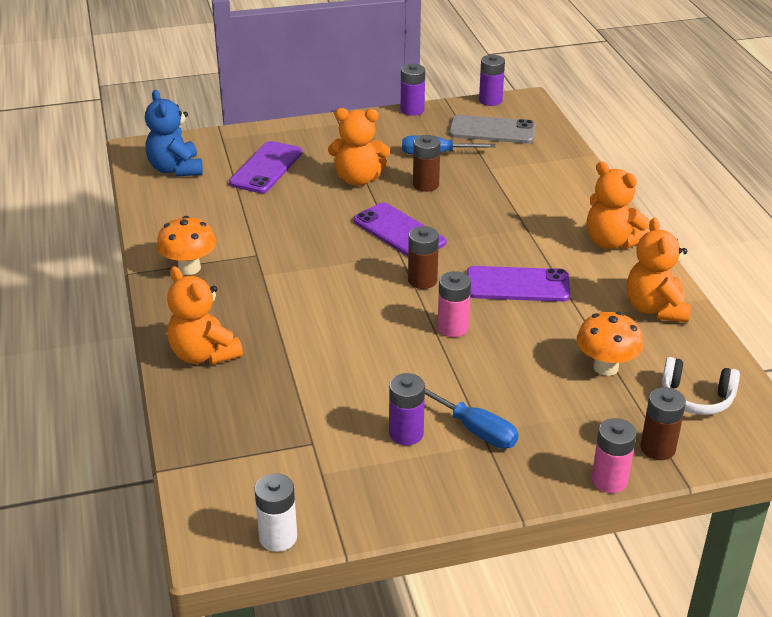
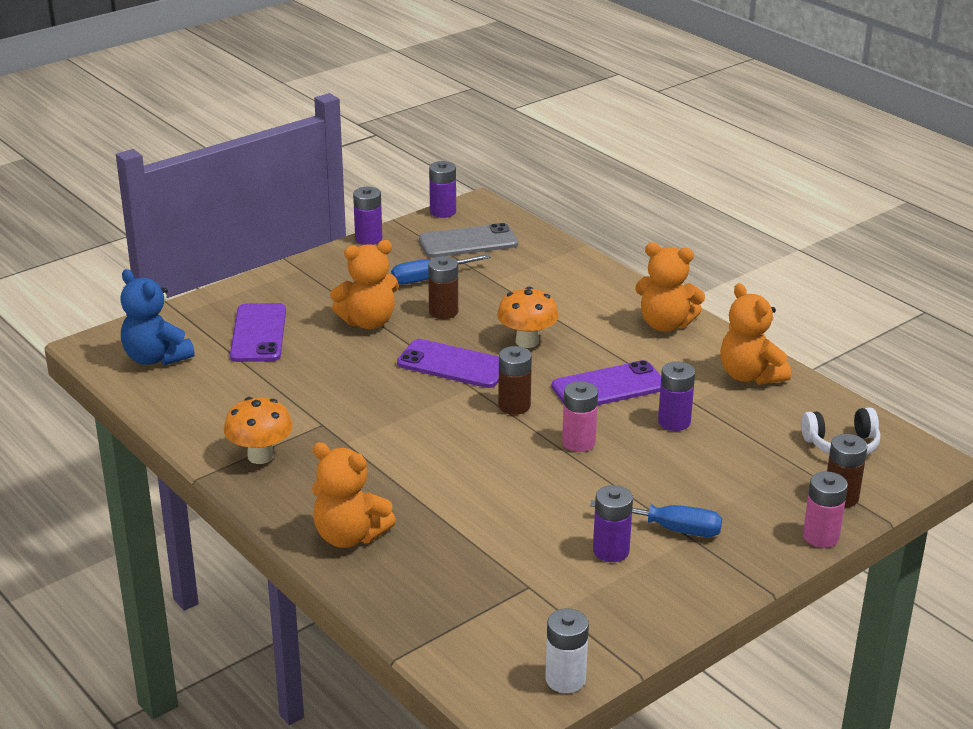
camera: 25 degrees left, 5 degrees down
(552, 332) = (674, 422): none -> purple battery
(605, 367) = (745, 440): orange mushroom -> orange mushroom (527, 341)

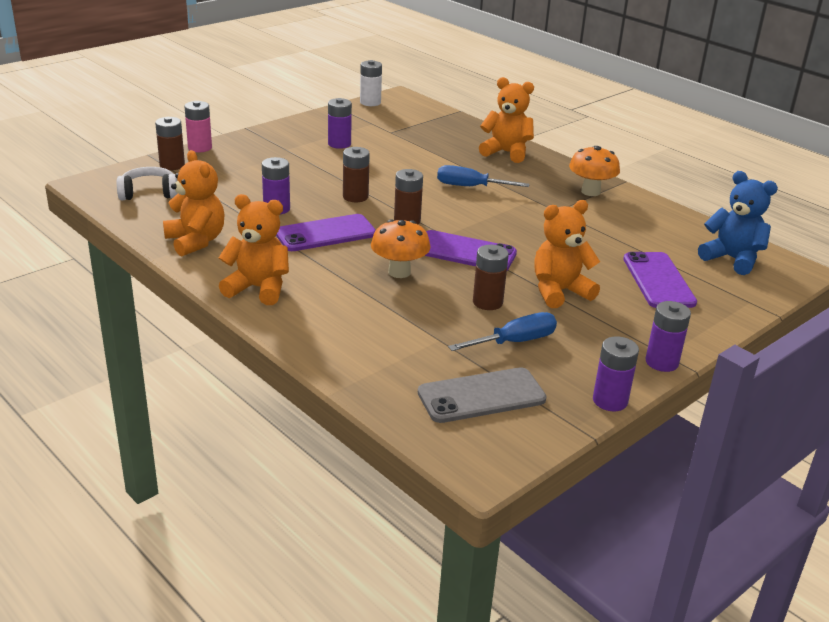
camera: 175 degrees right, 0 degrees up
(443, 212) = (529, 451): purple battery -> purple battery (661, 362)
(578, 442) = (355, 197): pink battery -> brown battery
(671, 529) = (298, 152): blue screwdriver -> blue screwdriver (471, 187)

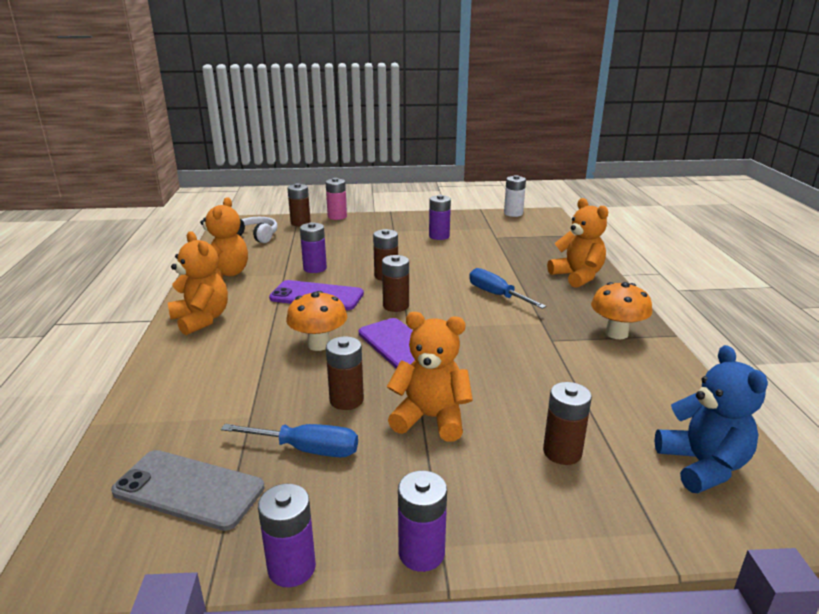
camera: 40 degrees right, 5 degrees down
(658, 280) = (562, 452): purple phone -> brown battery

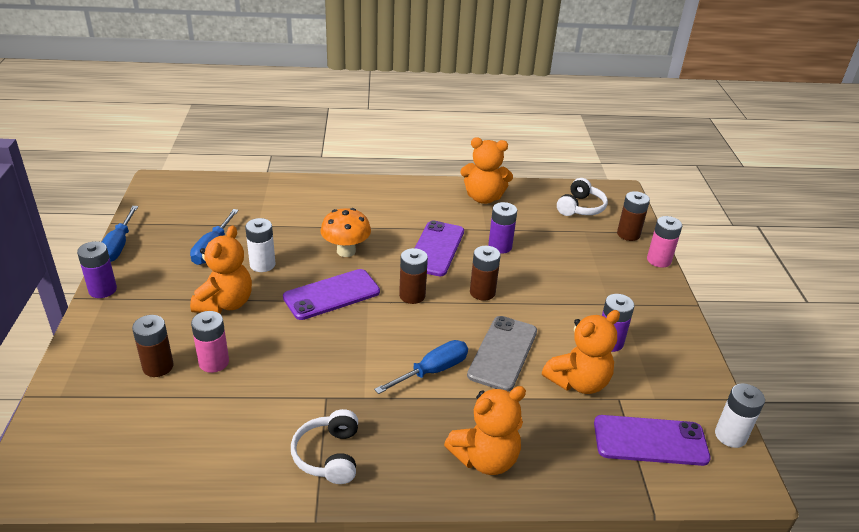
camera: 90 degrees right, 10 degrees up
(189, 489) = (195, 210): grey phone -> grey phone (503, 353)
(201, 320) = (396, 194): orange teddy bear -> orange teddy bear (578, 382)
(291, 567) = (118, 246): purple battery -> blue screwdriver
(346, 400) = (262, 264): brown battery -> white battery
(529, 231) = (650, 441): none -> purple phone
(536, 410) = (214, 362): none -> pink battery
(616, 333) = (329, 455): orange mushroom -> white headphones
(702, 466) = (104, 448): blue teddy bear -> none

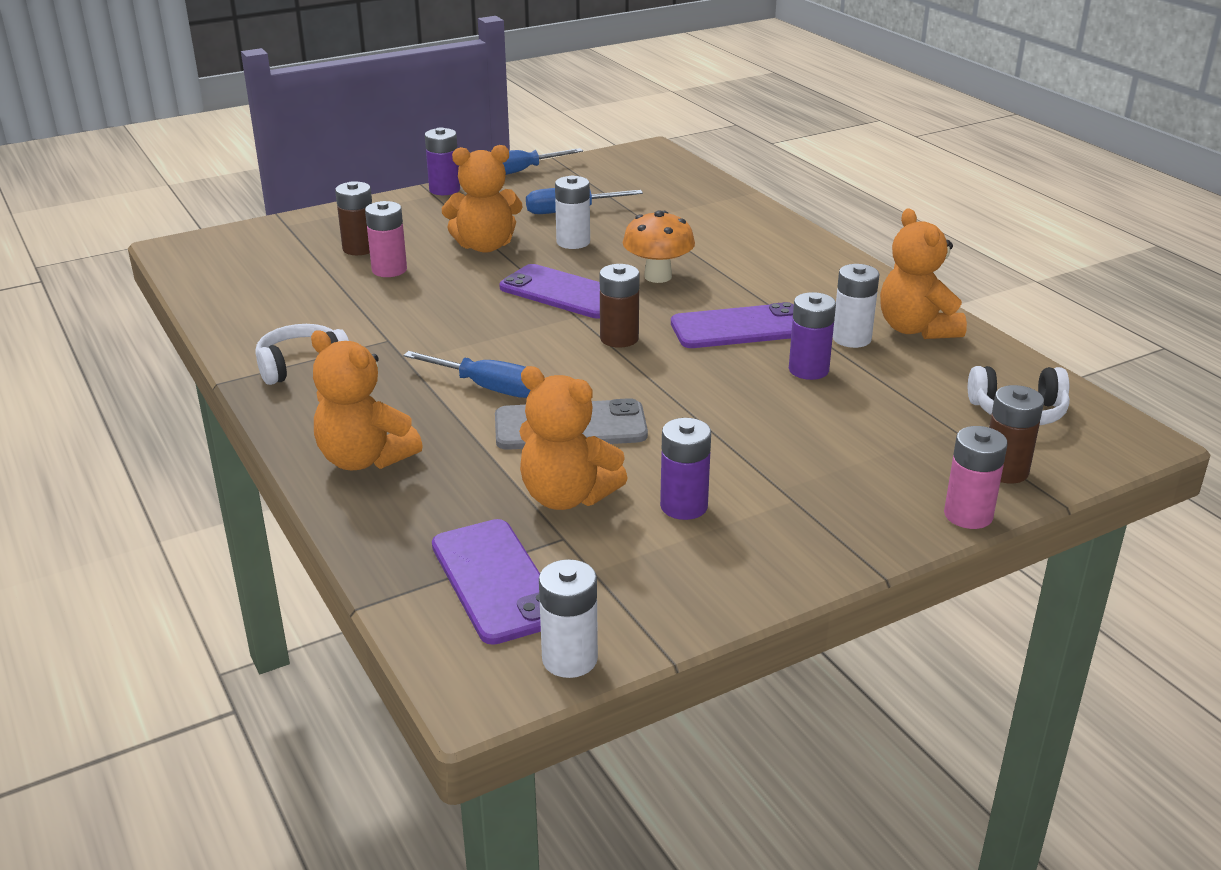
camera: 65 degrees right, 5 degrees down
(478, 220) = (851, 338): none -> white battery
(482, 292) = (683, 382): brown battery -> none

